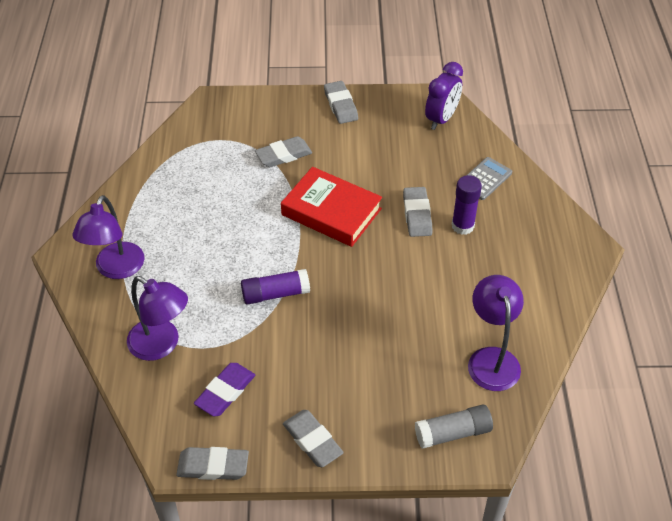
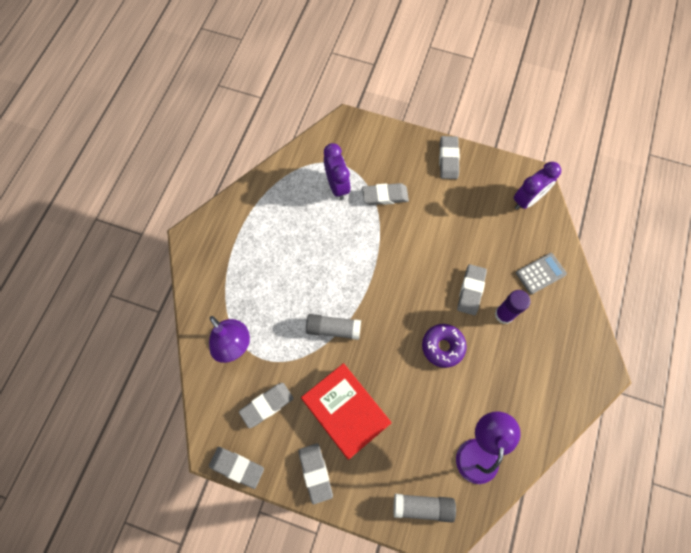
camera: 20 degrees right, 20 degrees up
(116, 269) = (223, 264): purple lamp -> none
(224, 160) = (337, 186): none -> purple clock
(225, 392) = (267, 405): purple eraser -> grey eraser
(275, 294) = (333, 329): purple glue stick -> grey glue stick
(331, 212) = (403, 265): red book -> red book (345, 411)
(408, 274) = (442, 347): none -> purple donut

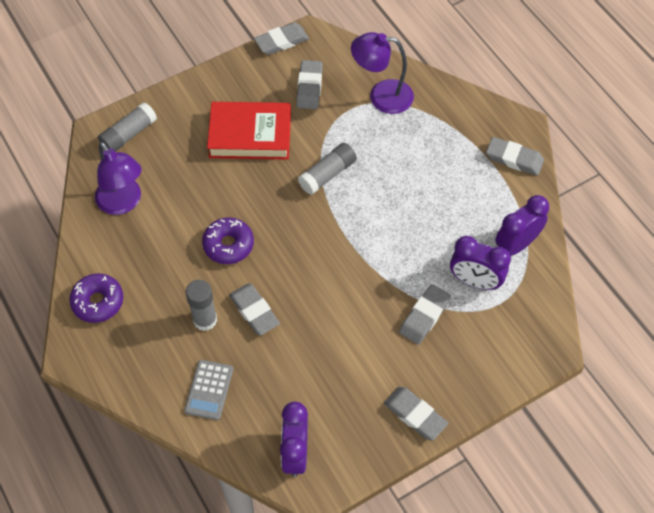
camera: 130 degrees right, 10 degrees down
(291, 181) = (516, 244): none -> purple clock
(315, 473) = (226, 85): grey eraser -> grey eraser (514, 159)
(504, 314) = (205, 320): purple glue stick -> grey glue stick
(558, 393) = (98, 302): none -> purple donut

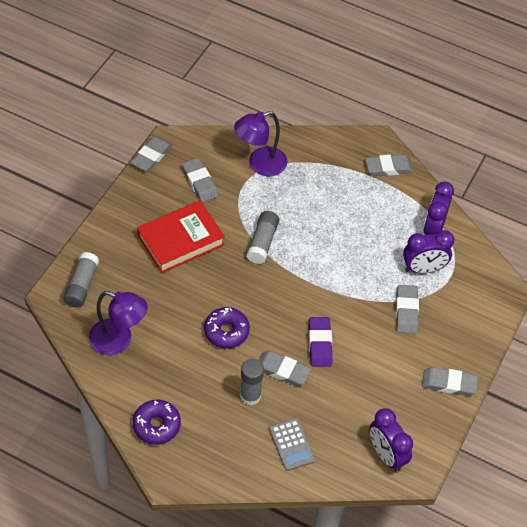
camera: 35 degrees left, 5 degrees down
(310, 304) = (320, 344): none -> purple eraser

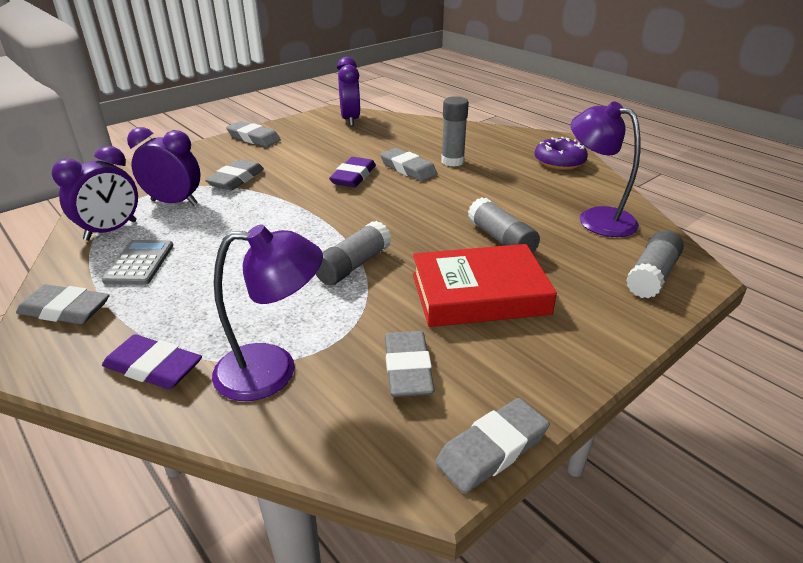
camera: 155 degrees left, 20 degrees down
(180, 294) = (501, 239): none -> grey glue stick
(226, 331) = (455, 201): purple donut -> none
(291, 444) = (429, 135): grey calculator -> grey calculator (139, 263)
(314, 151) = (153, 367): none -> purple eraser

